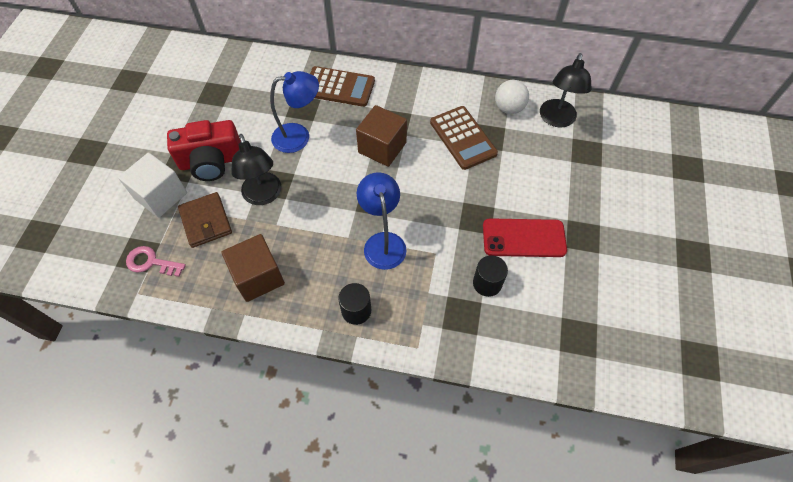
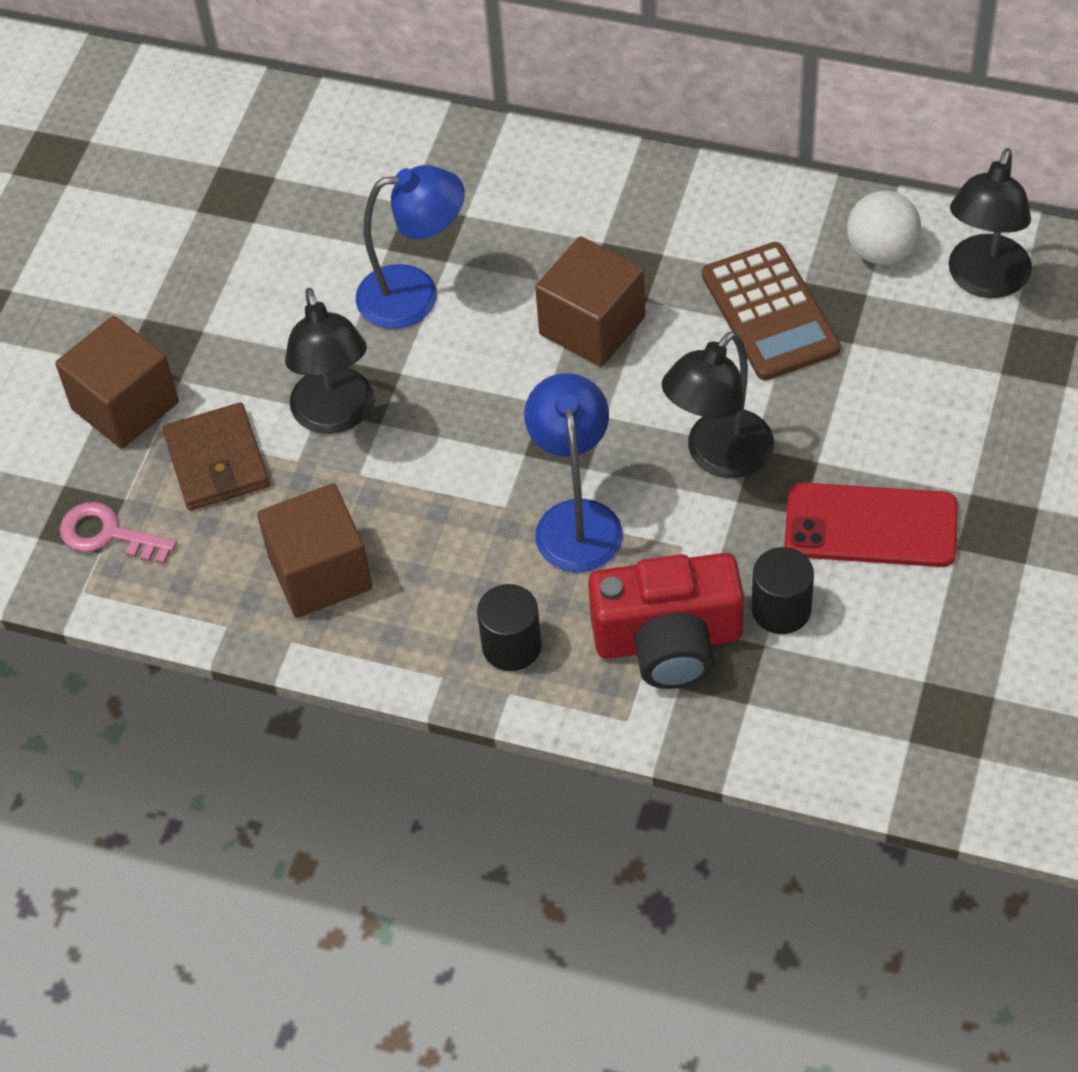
camera: 10 degrees right, 5 degrees down
(161, 196) = (125, 406): white cube -> brown cube
(211, 161) = (229, 340): red camera -> red camera (668, 640)
(339, 87) = (508, 189): brown calculator -> none
(447, 207) = (718, 457): none -> black lamp

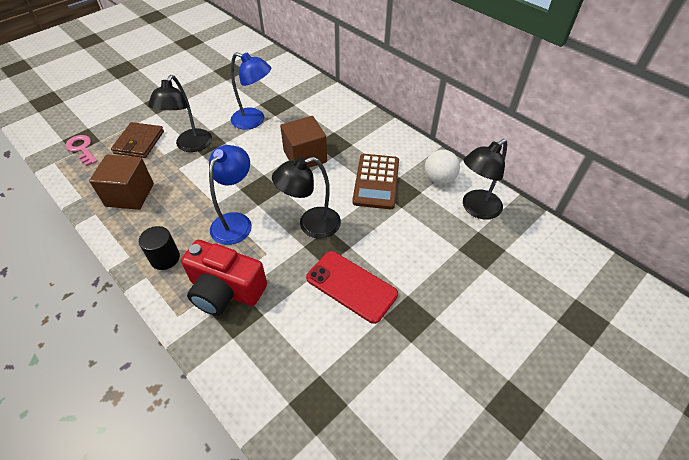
camera: 25 degrees right, 5 degrees down
(125, 406) = (131, 113): brown cube -> none
(781, 609) = (283, 302): black cylinder -> none

